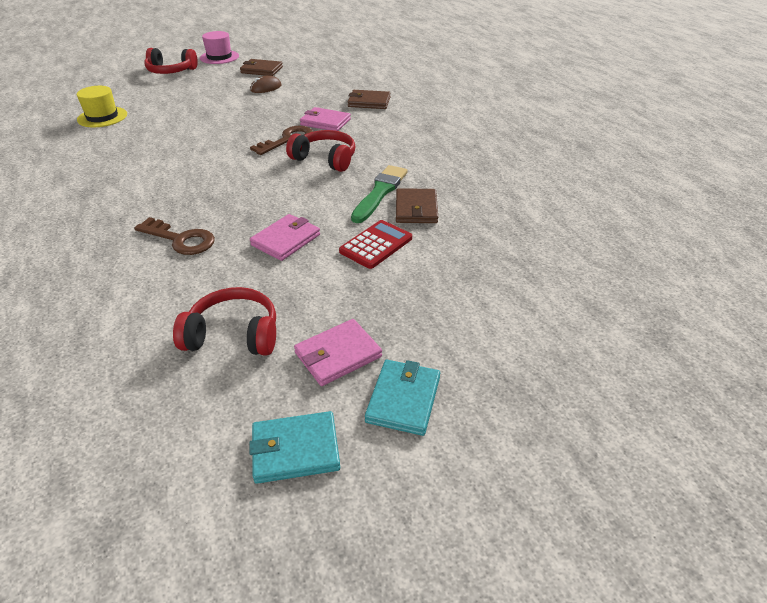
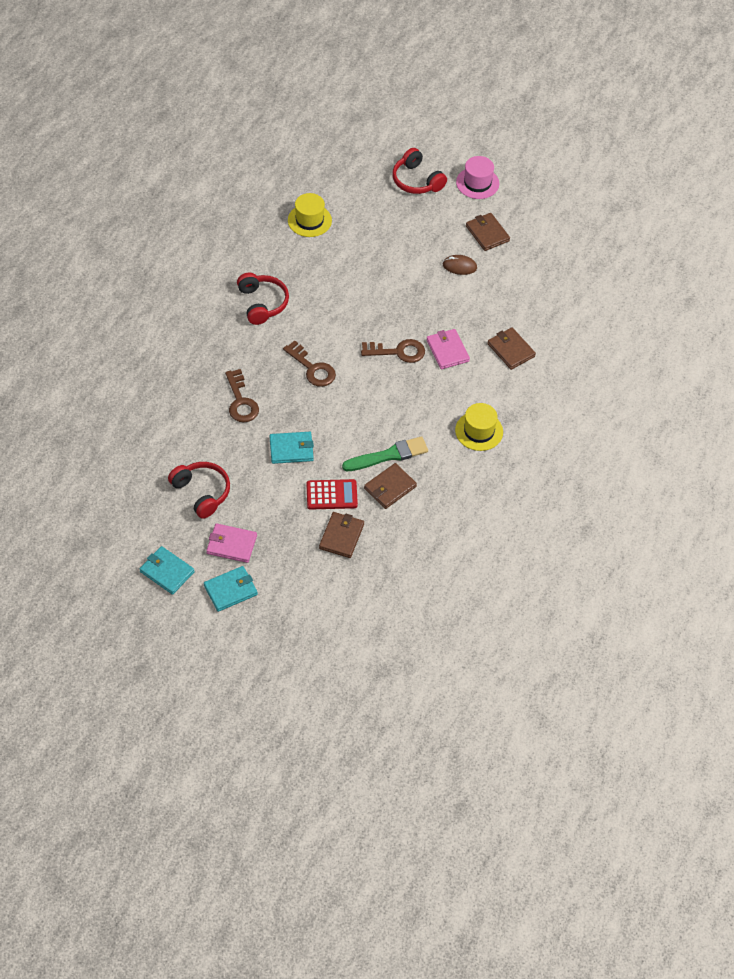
camera: 45 degrees right, 15 degrees up
(226, 183) = (312, 368): none -> brown key
(286, 240) = (291, 449): pink wallet -> turquoise wallet
(325, 159) = (397, 394): red headphones -> red headphones (262, 303)
(421, 144) = (479, 431): none -> yellow hat
(435, 266) = (341, 536): none -> brown wallet

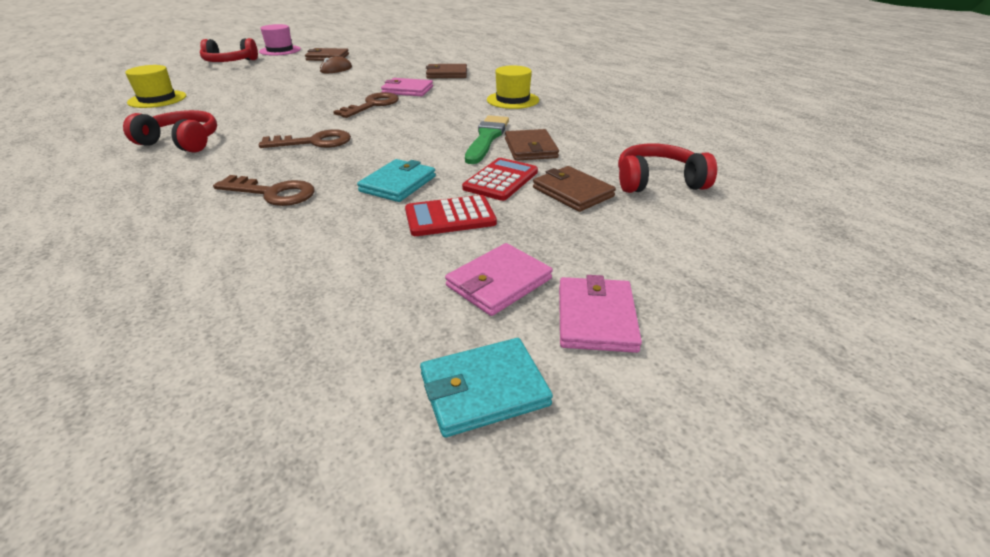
camera: 55 degrees left, 20 degrees down
(202, 492) = (363, 276): red headphones -> red headphones (657, 182)
(230, 590) = (596, 318): turquoise wallet -> pink wallet
(273, 495) = (450, 217): none -> red calculator

